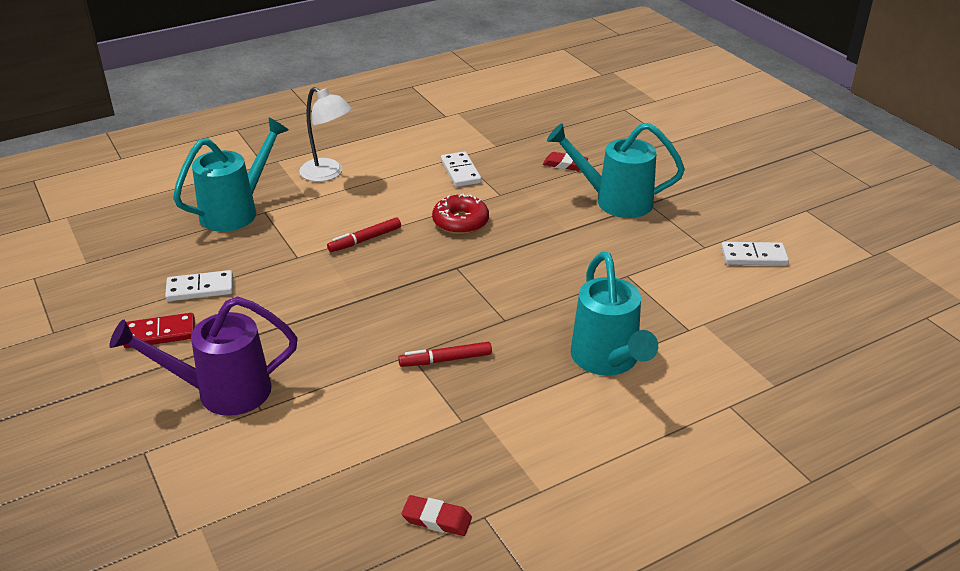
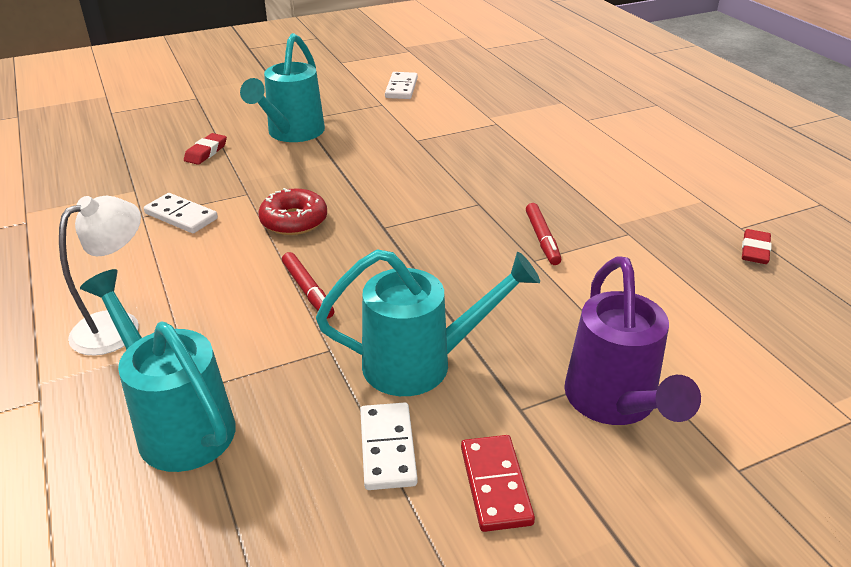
camera: 85 degrees left, 0 degrees up
(461, 172) = (181, 216): white domino -> white domino turned 45 degrees clockwise
(607, 360) = (538, 159): turquoise watering can -> turquoise watering can (420, 364)

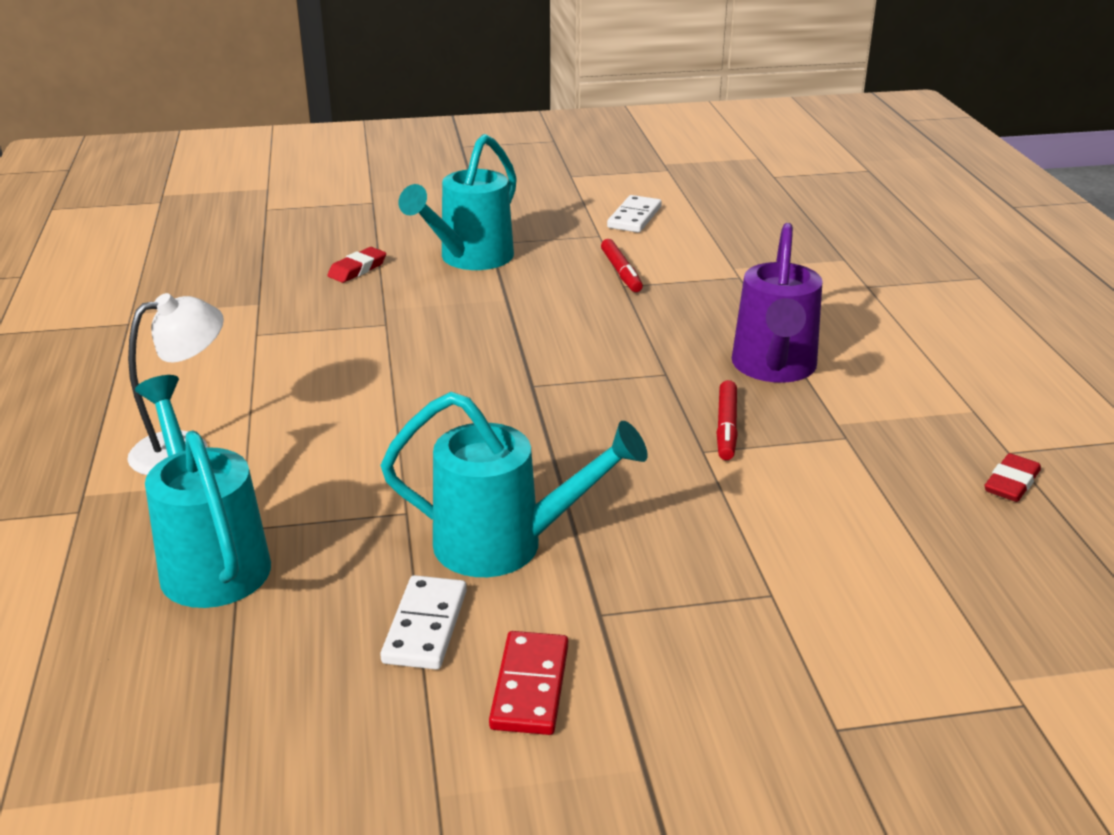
camera: 15 degrees right, 5 degrees down
(181, 216) = (300, 340): white domino -> none
(294, 221) = (427, 363): red donut -> none
(308, 290) = (410, 444): red marker -> red marker (621, 272)
(614, 403) = (719, 628): purple watering can -> purple watering can (773, 368)

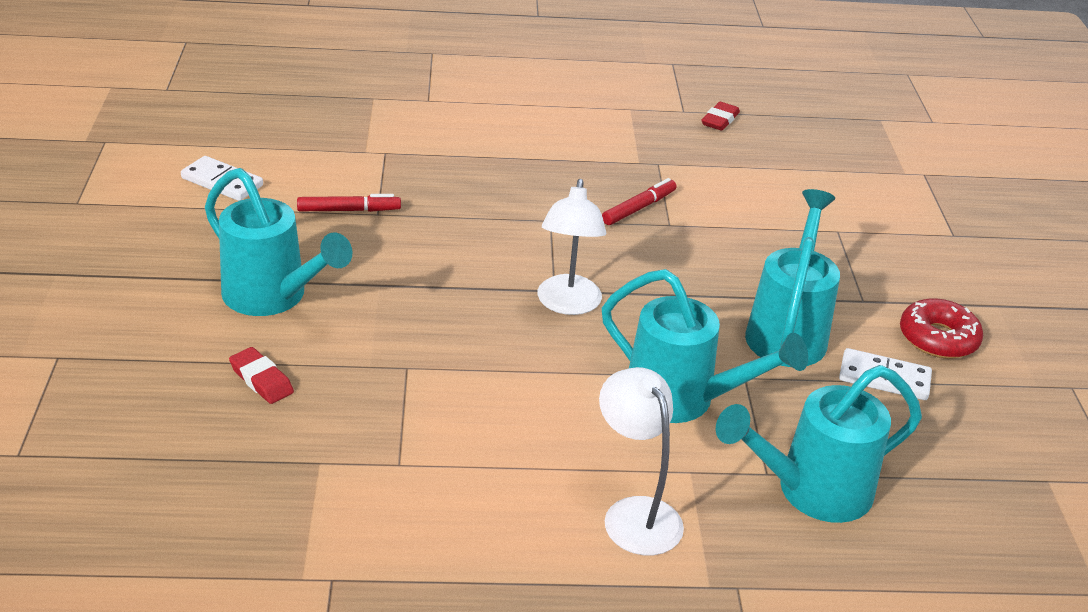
camera: 85 degrees left, 5 degrees up
(359, 470) = (681, 399): none -> turquoise watering can
(508, 394) = (567, 304): none -> white lamp
(529, 686) = (938, 338): red domino -> red donut
(726, 427) = (638, 208): red marker -> red marker turned 60 degrees counterclockwise
(773, 368) = (554, 170): purple watering can -> none
(1011, 483) = (720, 120): red eraser -> red eraser turned 75 degrees clockwise

